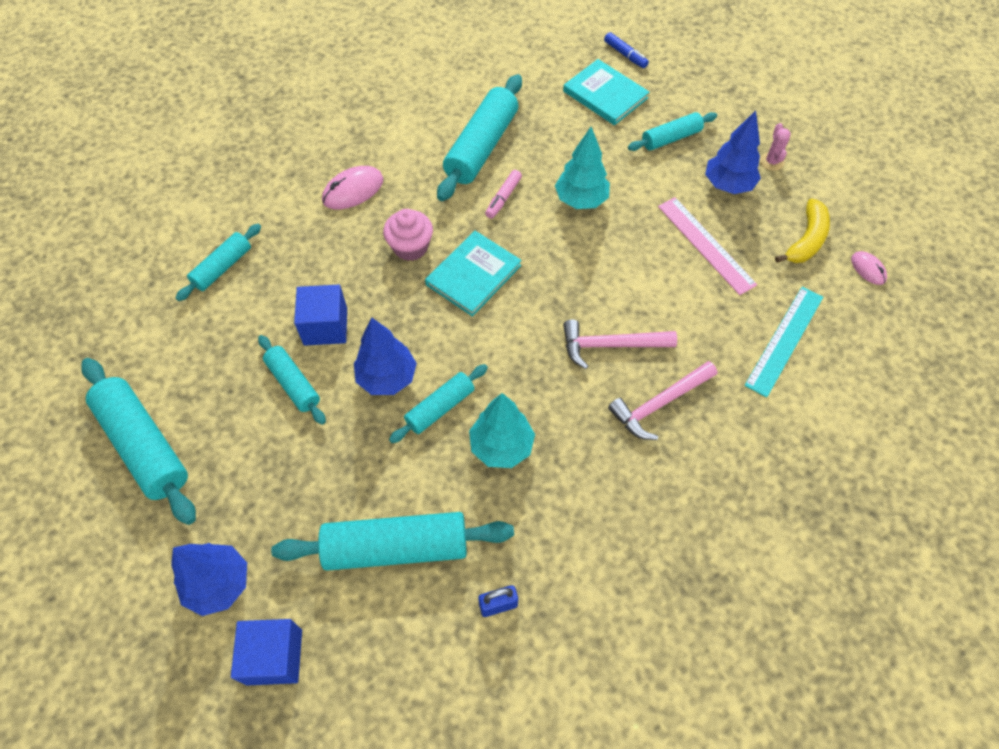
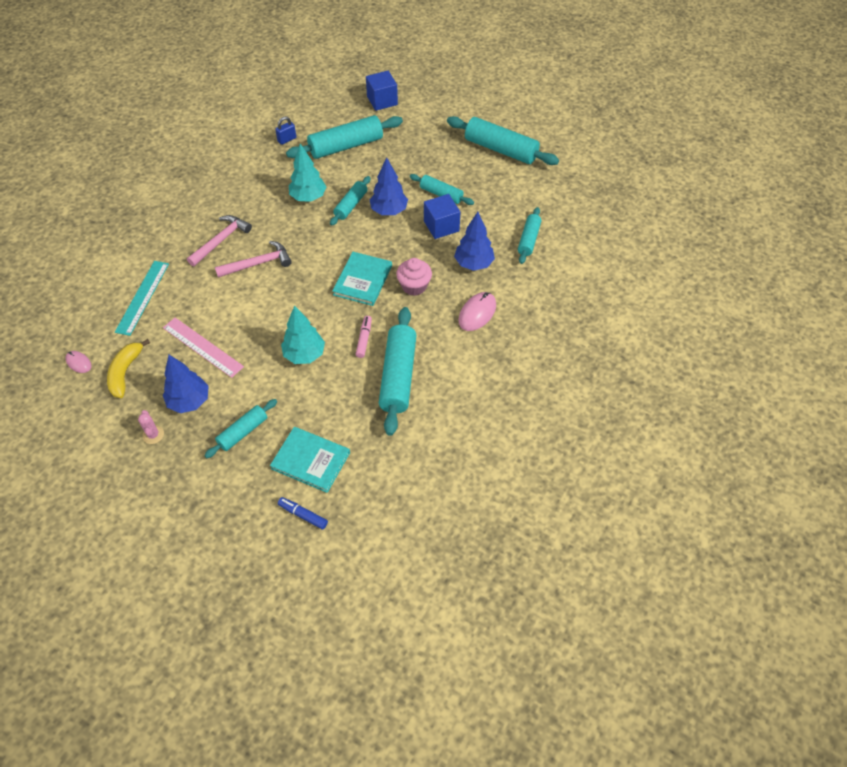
camera: 160 degrees right, 5 degrees down
(219, 584) = (423, 114): blue tree -> blue tree (473, 264)

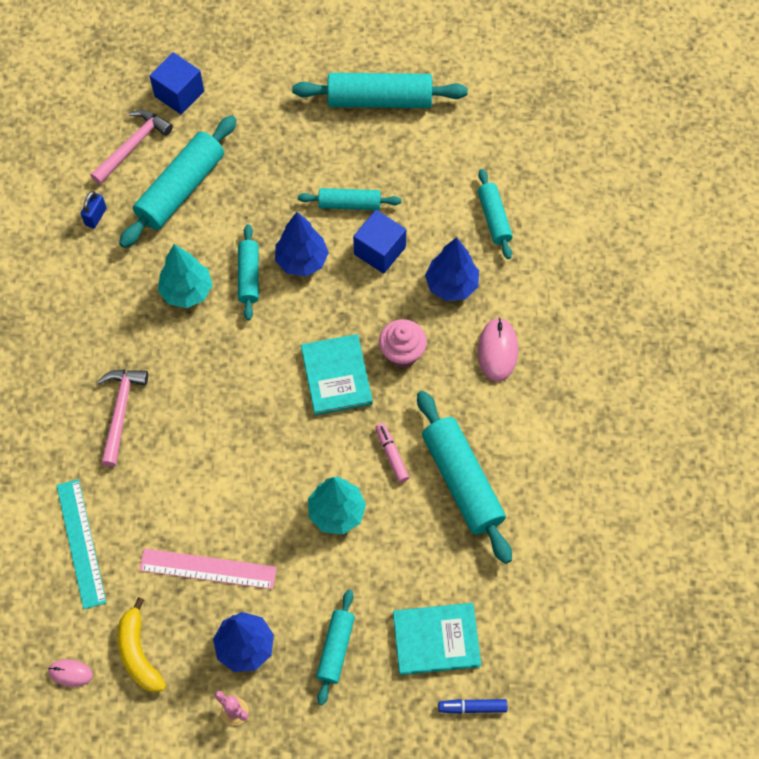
camera: 30 degrees left, 10 degrees up
(258, 263) = (192, 419): pink hammer -> pink hammer (132, 146)

